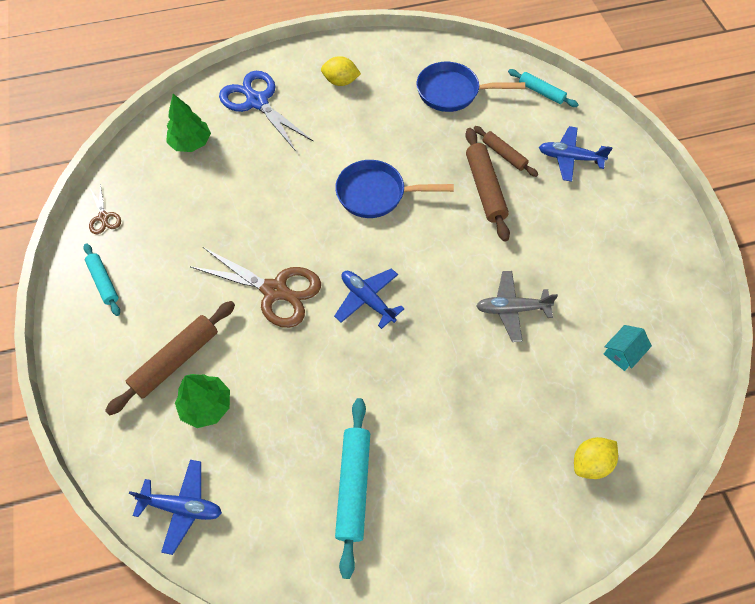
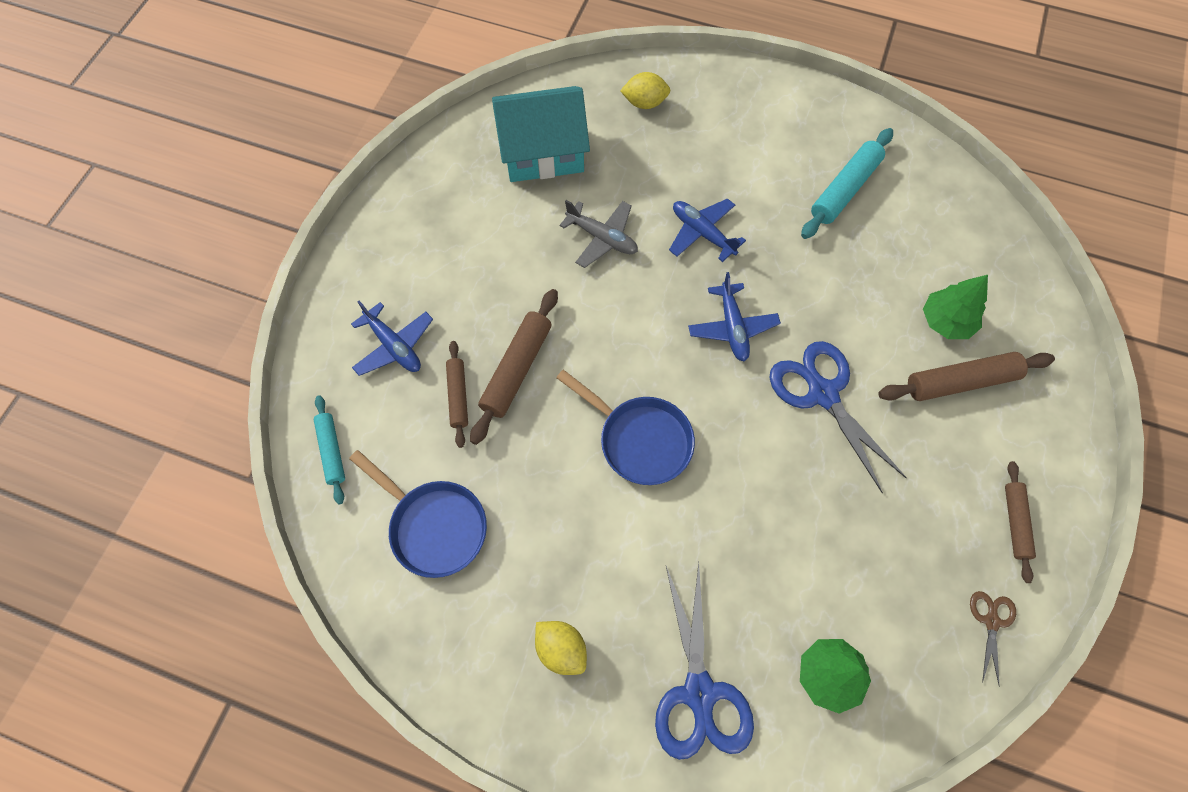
camera: 145 degrees left, 5 degrees up
(104, 282) = (1015, 522): turquoise rolling pin -> brown rolling pin
(182, 507) = (1000, 253): blue plane -> blue plane (702, 233)
(275, 290) = (822, 394): brown scissors -> blue scissors
(622, 352) = (542, 152): turquoise house -> turquoise house, size x2.43

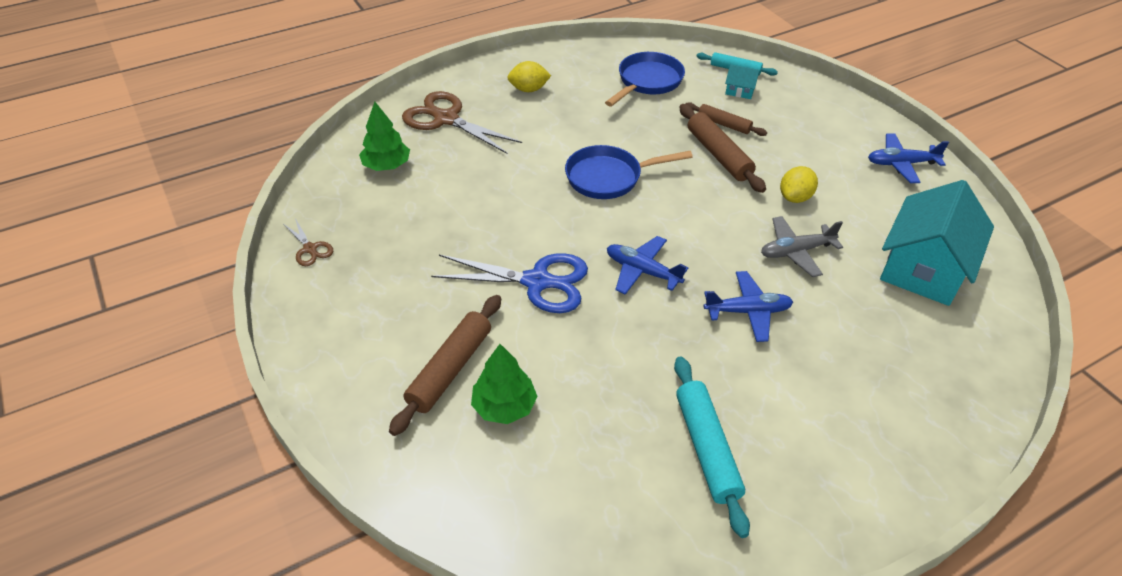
camera: 130 degrees right, 20 degrees down
(377, 419) = (740, 91): none -> turquoise house
(394, 346) = (789, 117): blue plane -> blue plane (901, 164)
(434, 526) = (647, 82): blue pan -> blue pan turned 135 degrees clockwise
(644, 103) = (943, 371): yellow lemon -> yellow lemon (795, 197)
(699, 692) = (446, 119): blue scissors -> brown scissors
(1015, 522) = (333, 310): brown rolling pin -> none

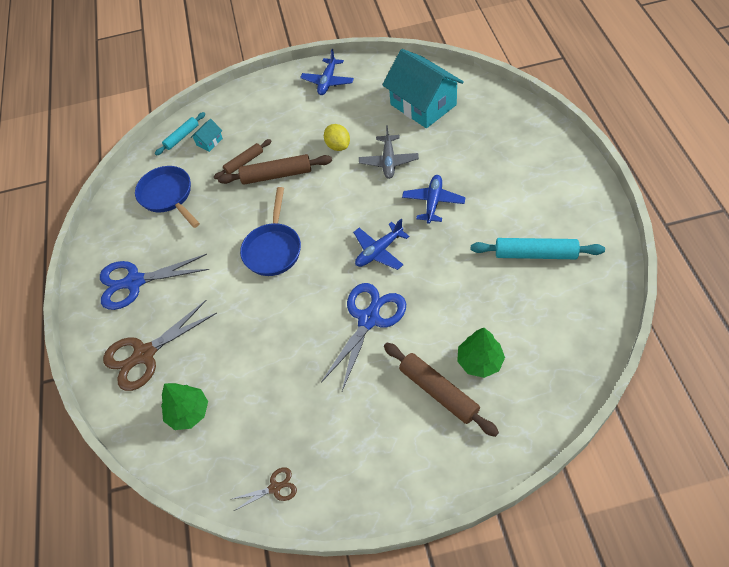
camera: 65 degrees left, 10 degrees up
(529, 89) = (135, 282): yellow lemon -> blue scissors

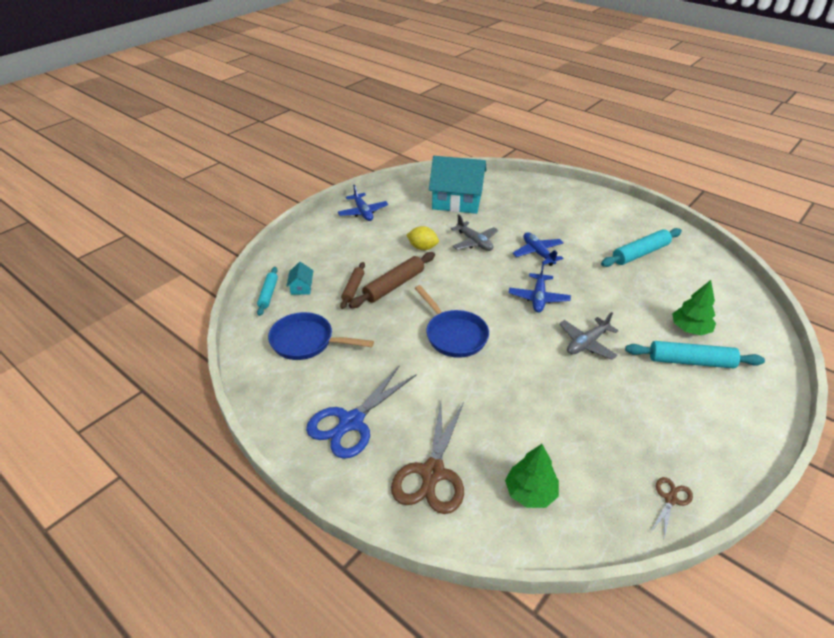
camera: 45 degrees left, 15 degrees down
(369, 319) = (587, 343): blue scissors -> grey plane
(438, 392) = (691, 361): brown rolling pin -> turquoise rolling pin

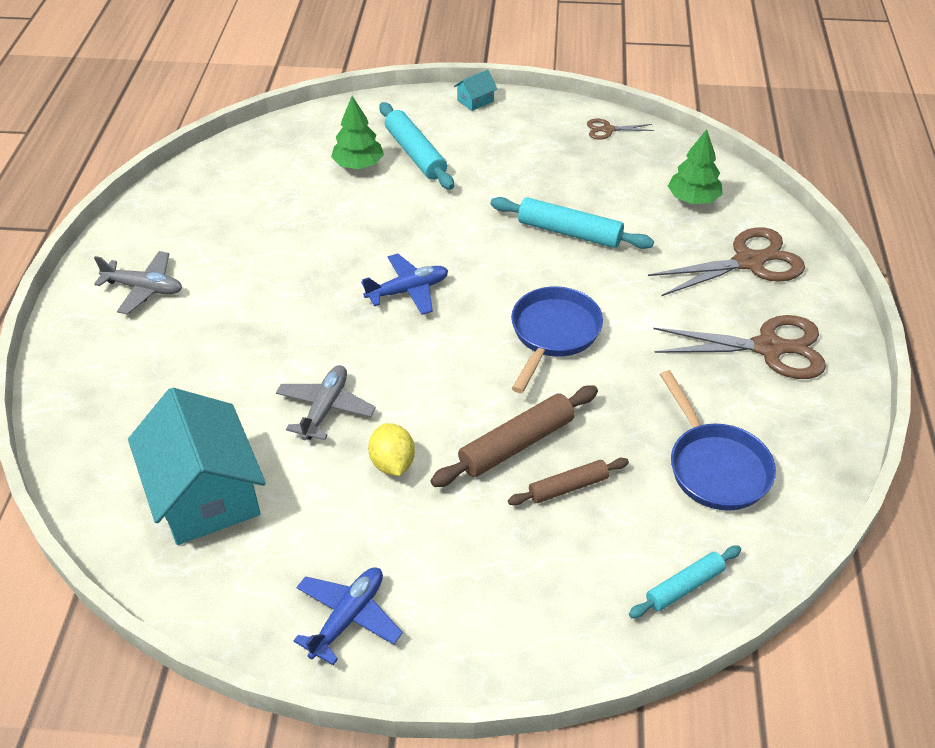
camera: 125 degrees left, 5 degrees up
(301, 287) = (628, 554): turquoise house -> turquoise house (475, 100)
(351, 422) = (768, 348): blue scissors -> brown scissors
(394, 285) = (516, 444): brown rolling pin -> brown rolling pin turned 45 degrees counterclockwise
(538, 253) = (299, 328): blue plane -> none
(587, 343) = (457, 226): grey plane -> grey plane (144, 288)
(640, 253) = (221, 236): turquoise rolling pin -> turquoise rolling pin (569, 232)

